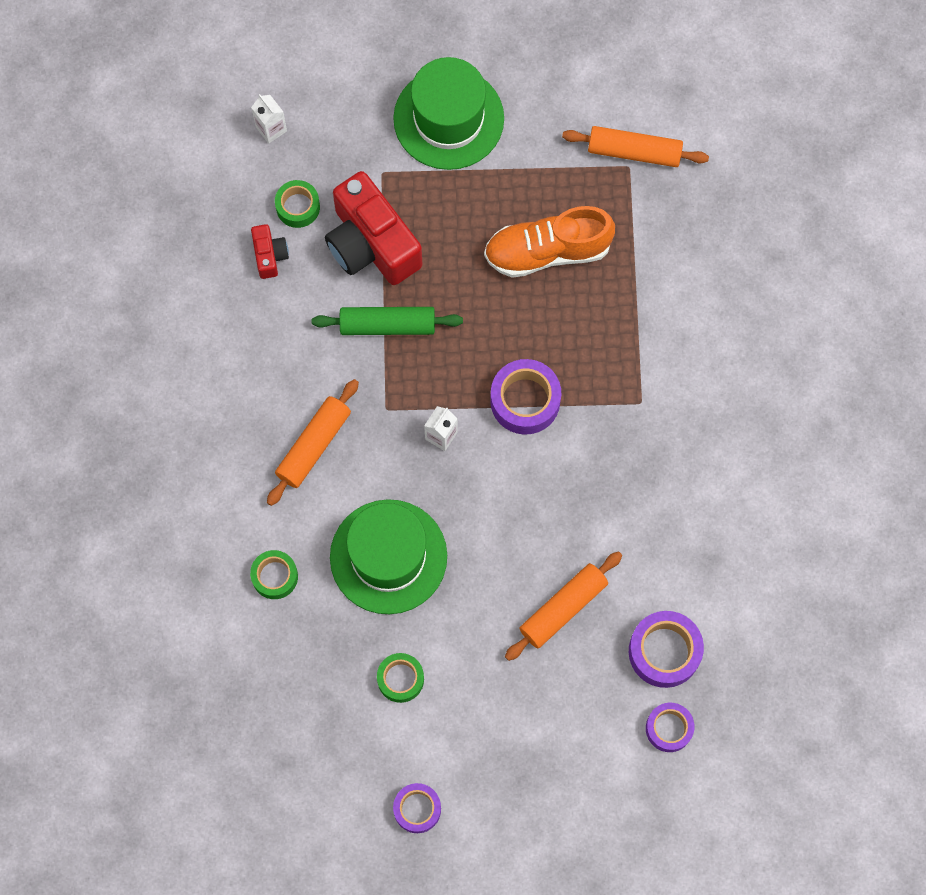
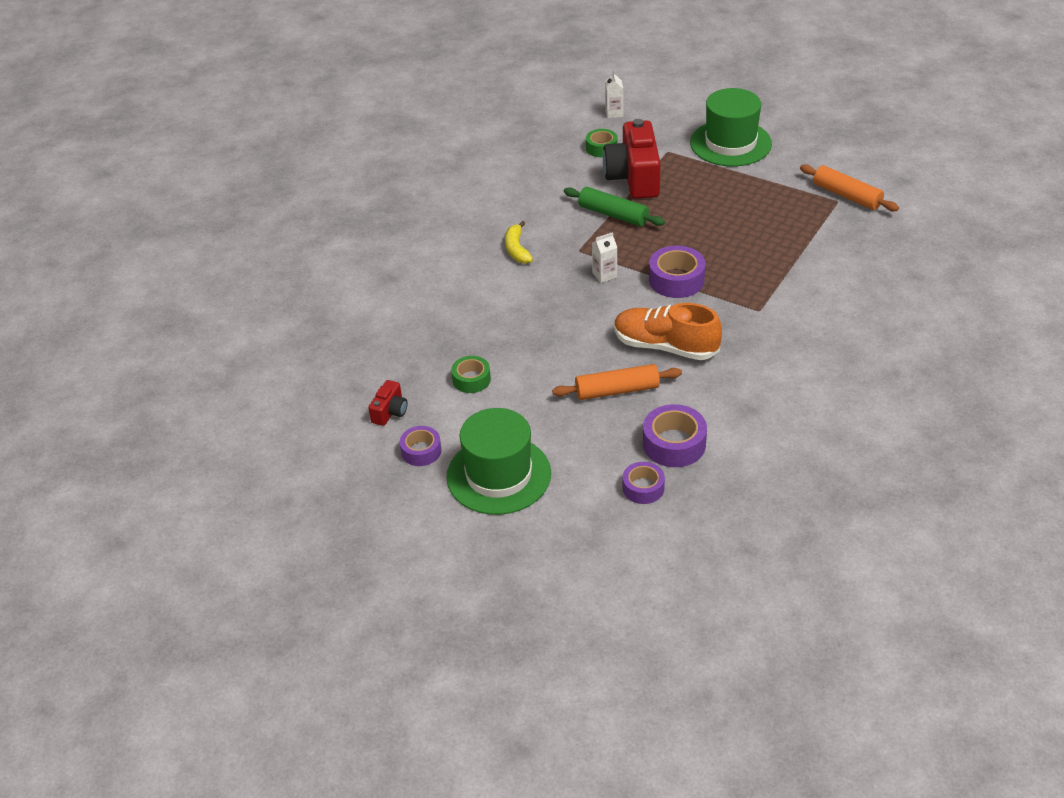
camera: 35 degrees right, 30 degrees down
(269, 255) = (565, 161): red camera -> red camera (390, 412)
(275, 576) = (436, 298): green tape -> none
(314, 445) = (517, 249): orange rolling pin -> yellow banana
(388, 556) = (518, 317): green hat -> green hat (499, 475)
(547, 251) = (749, 219): orange shoe -> orange shoe (665, 346)

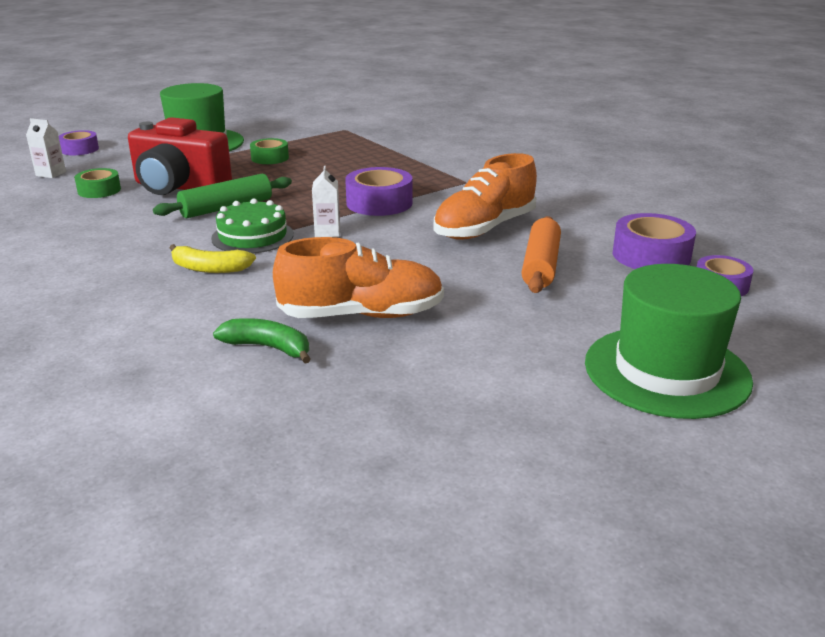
camera: 70 degrees left, 15 degrees down
(390, 412) = (470, 439): red camera -> none
(421, 451) = (584, 427): purple tape -> purple tape (79, 149)
(438, 311) = (268, 348): none -> green banana
(471, 379) = (447, 352): green tape -> green tape (270, 158)
(495, 332) = (362, 315): none -> orange shoe
(574, 246) = (252, 236): none -> green cake
(847, 196) = (342, 126): orange rolling pin -> none

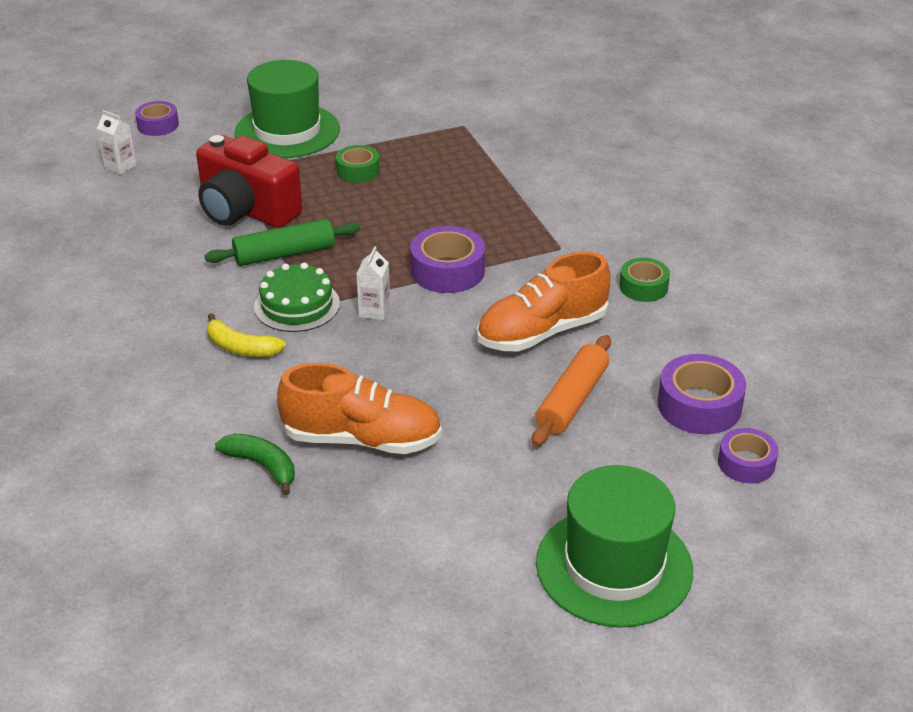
camera: 15 degrees right, 10 degrees up
(99, 190) = (163, 204): green tape -> green tape (643, 287)

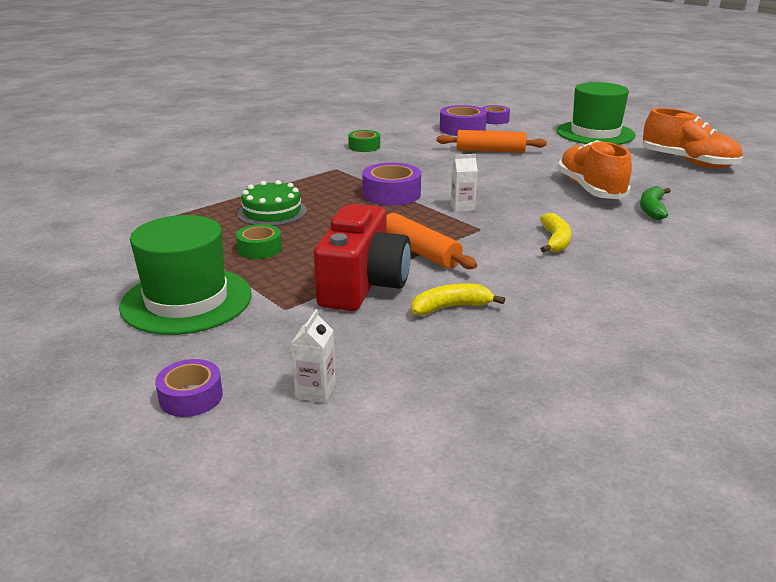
camera: 110 degrees left, 10 degrees down
(171, 244) = (451, 307): none -> yellow banana
(284, 254) = (419, 252): green rolling pin -> orange rolling pin
(297, 305) = (483, 233): green cake -> green cake (272, 212)
(542, 332) = (435, 163): orange shoe -> orange shoe (688, 162)

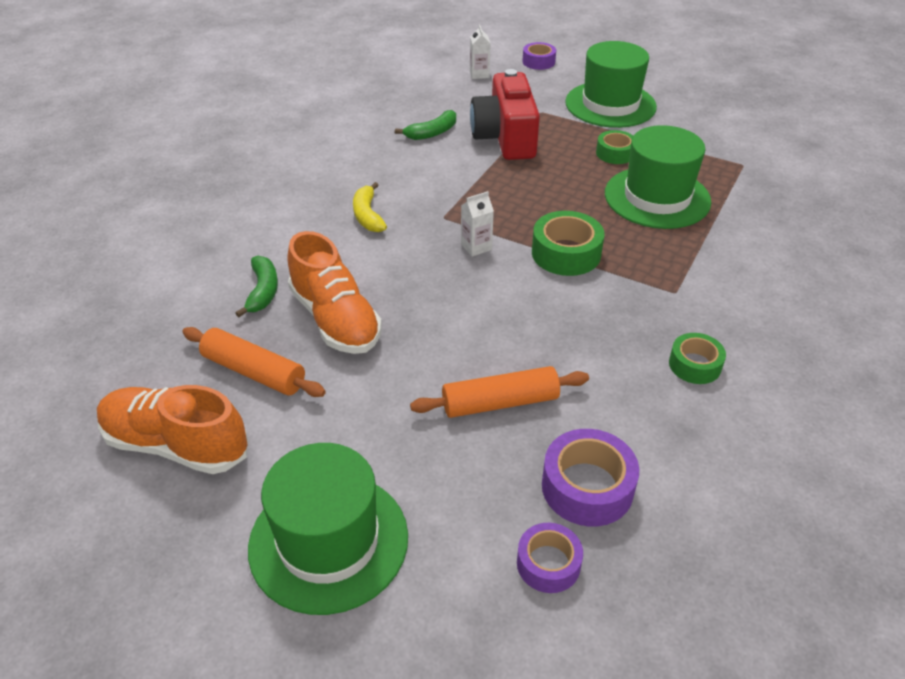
camera: 160 degrees right, 15 degrees up
(272, 212) = (657, 197): green cake -> green hat
(391, 194) = (566, 253): purple tape -> green tape
(419, 252) = (483, 177): orange rolling pin -> orange rolling pin (254, 371)
(451, 307) = (432, 133): yellow banana -> green banana

